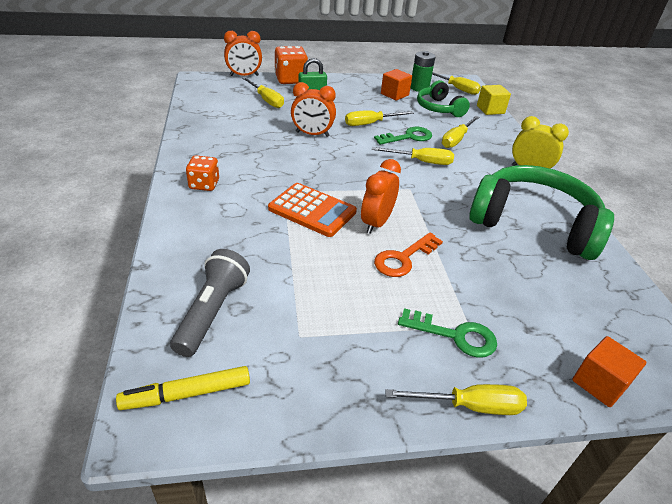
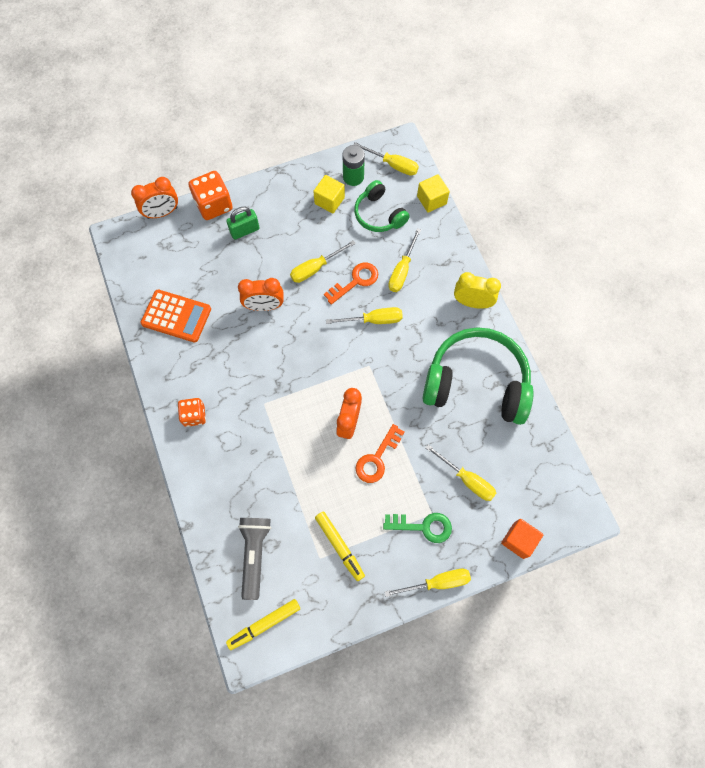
camera: 10 degrees left, 30 degrees up
(266, 100) = (202, 257): yellow screwdriver -> yellow screwdriver (467, 479)
(312, 210) = (294, 422): orange calculator -> orange calculator (176, 316)
(331, 330) = (339, 546): none -> yellow marker
(394, 94) = (329, 201): orange cube -> yellow cube
(408, 137) = (355, 281): green key -> orange key

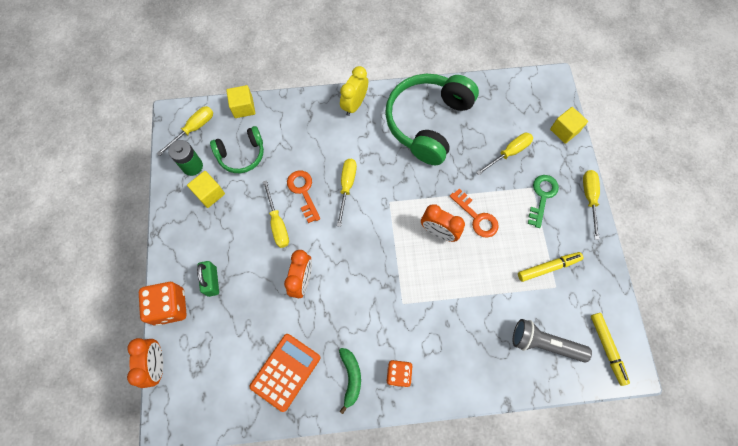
camera: 75 degrees left, 0 degrees up
(182, 374) = (351, 377): none -> green banana
(402, 270) = (305, 150): yellow screwdriver -> none
(518, 540) = (564, 130): orange cube -> yellow cube

